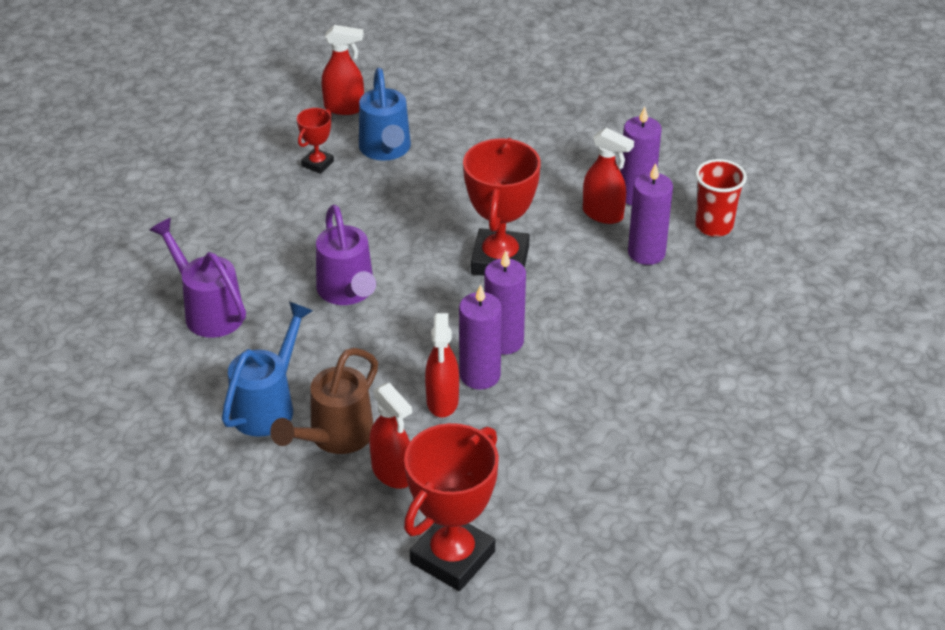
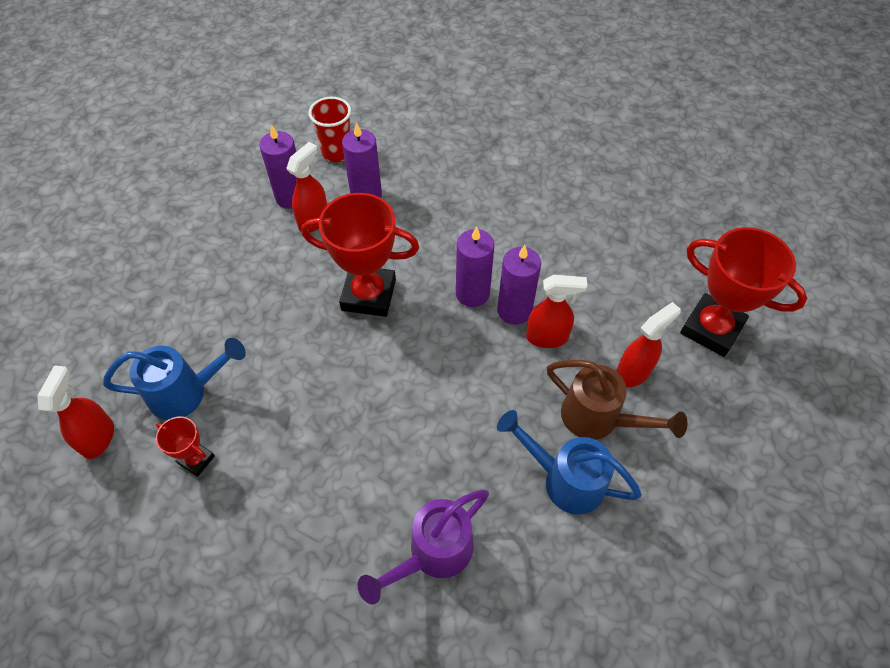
camera: 90 degrees left, 15 degrees up
(348, 292) = (407, 418): purple watering can -> none

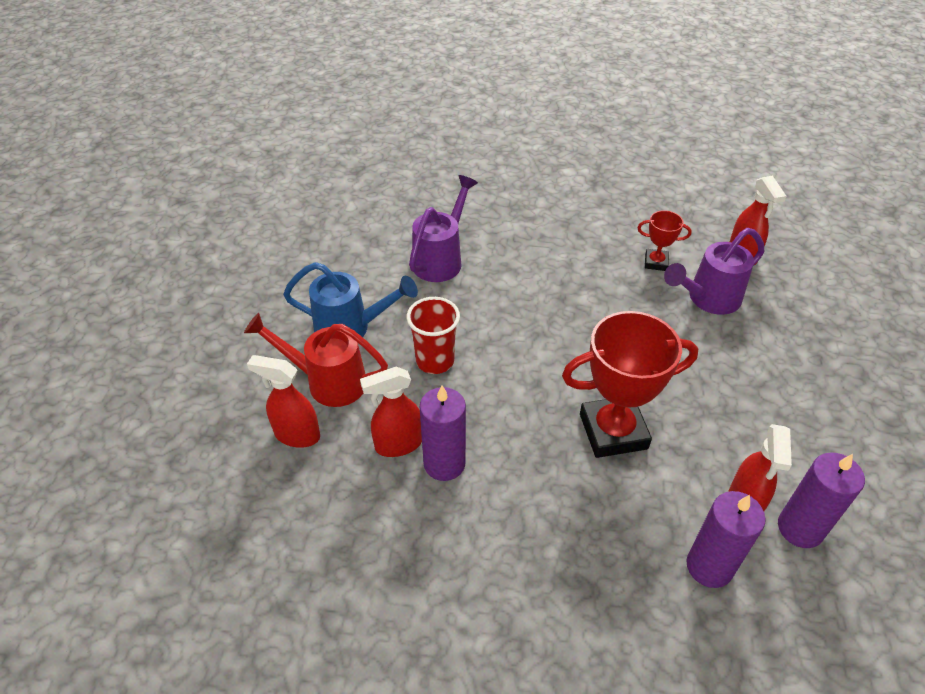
camera: 160 degrees right, 10 degrees down
(186, 393) = (708, 299): blue watering can -> purple watering can
(337, 152) = (806, 632): red cup -> red cup (435, 361)
(472, 293) = (500, 469): purple candle -> none
(598, 419) = (328, 381): brown watering can -> red watering can
(633, 372) = (297, 435): red spray bottle -> red spray bottle turned 75 degrees clockwise
(711, 329) = (204, 513): red trophy -> none

